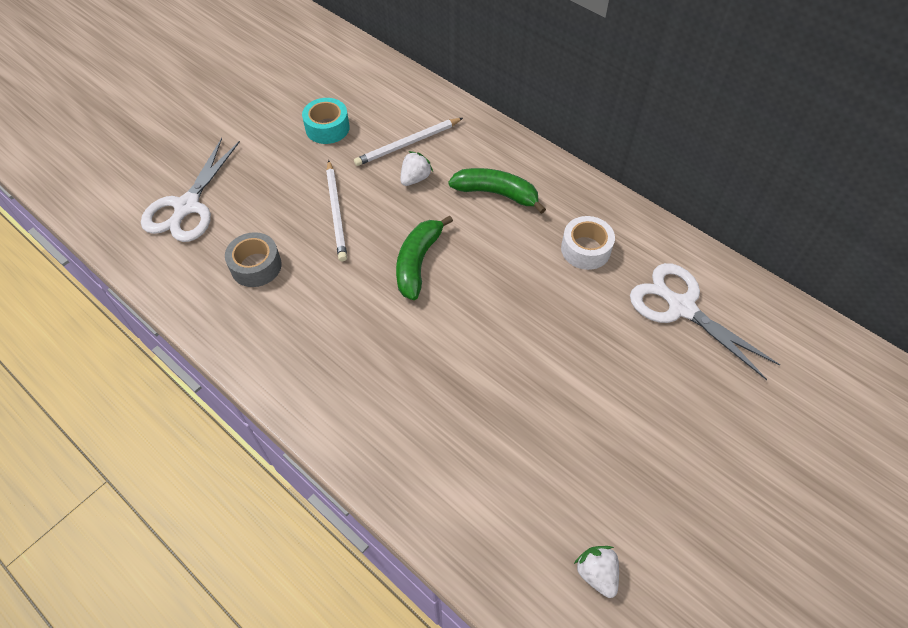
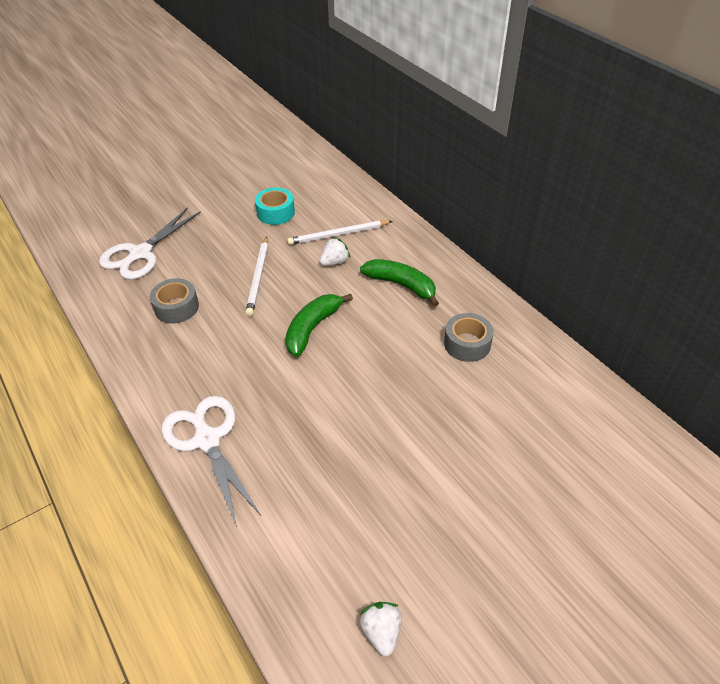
camera: 15 degrees right, 10 degrees down
(585, 249) = (467, 344): white tape -> grey tape
(681, 307) = (543, 410): white scissors -> white scissors (207, 440)

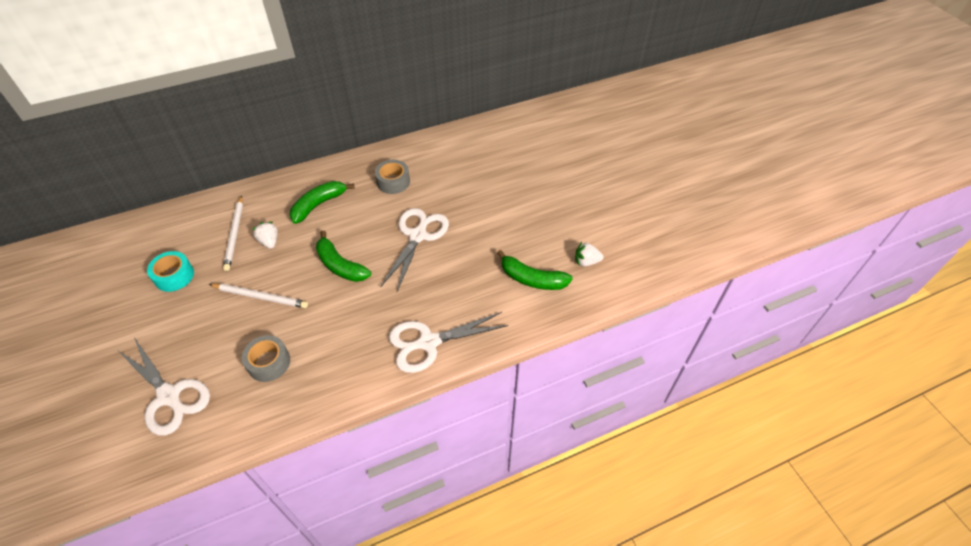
camera: 80 degrees left, 5 degrees up
(328, 549) = (532, 279): none -> green banana
(378, 391) = (418, 236): none -> white scissors

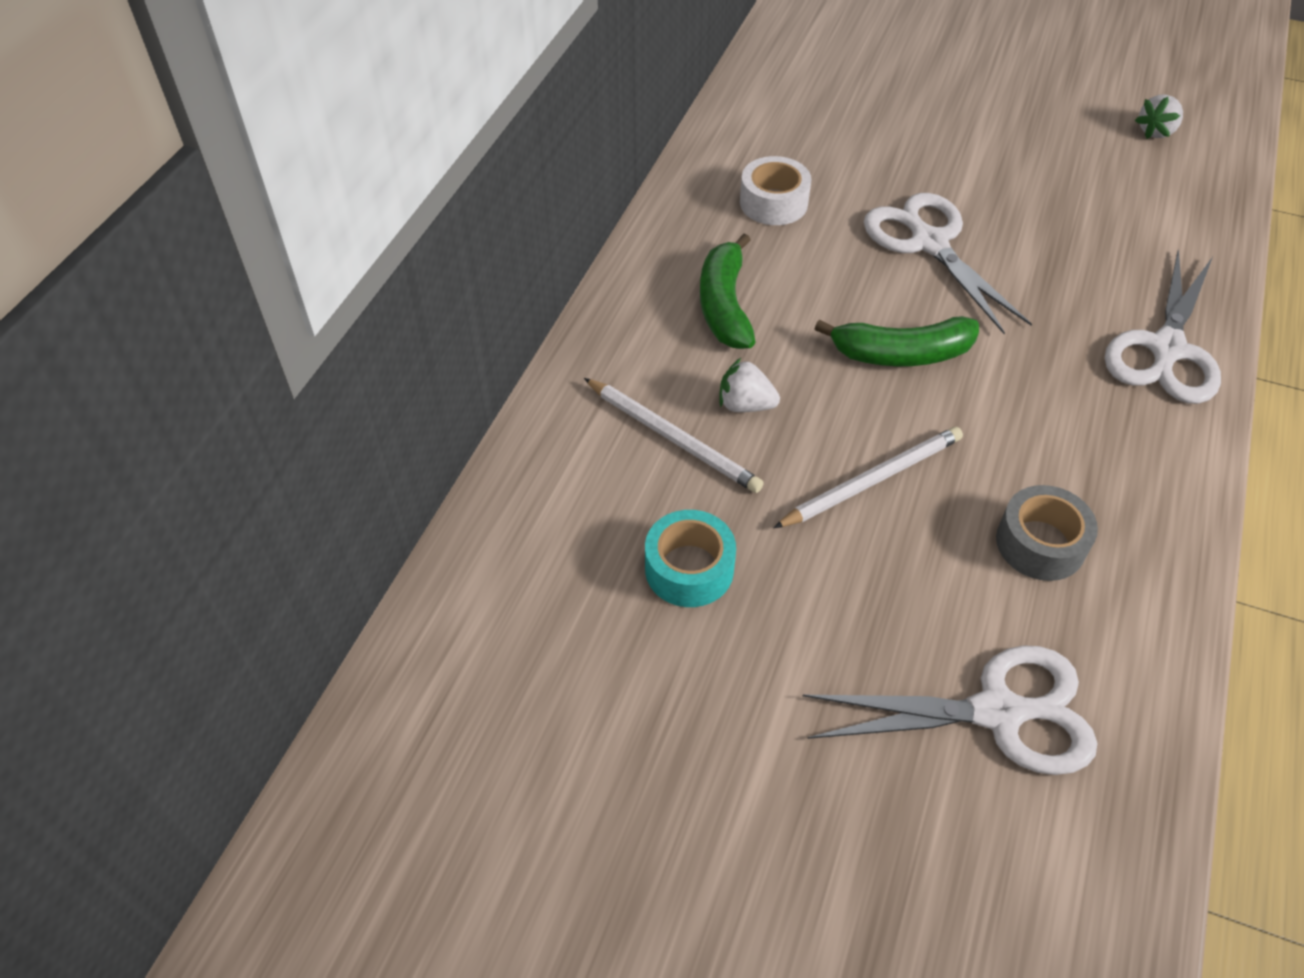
camera: 45 degrees left, 0 degrees up
(393, 182) = (773, 203): grey tape -> white tape
(532, 279) = (1139, 192): green banana -> none

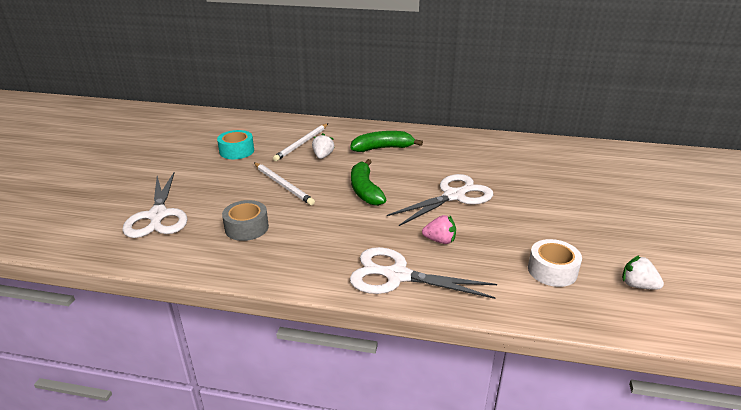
camera: 80 degrees right, 20 degrees down
(773, 203) = (461, 155): white tape -> white tape (552, 270)
(1067, 286) = (440, 240): none -> pink strawberry

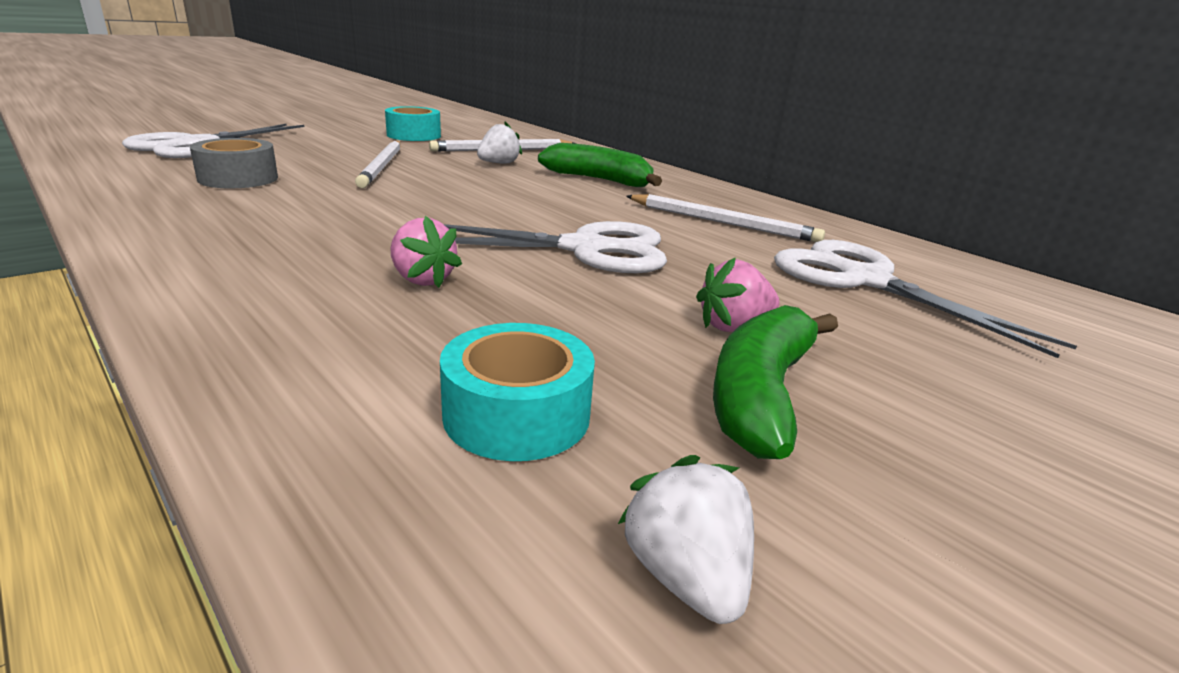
camera: 35 degrees right, 5 degrees down
(365, 190) = (466, 200): green banana -> green banana (760, 395)
(397, 276) = (245, 284): white scissors -> white scissors (864, 280)
(466, 155) = (722, 222): none -> white pencil
(545, 209) = (733, 326): none -> pink strawberry
(552, 270) = (517, 414): white tape -> turquoise tape

